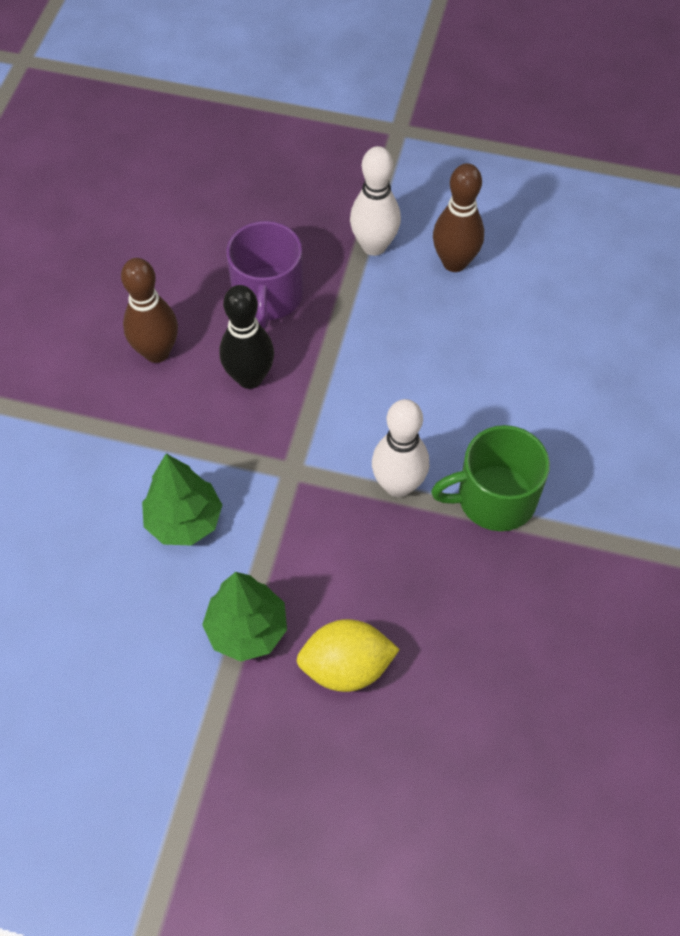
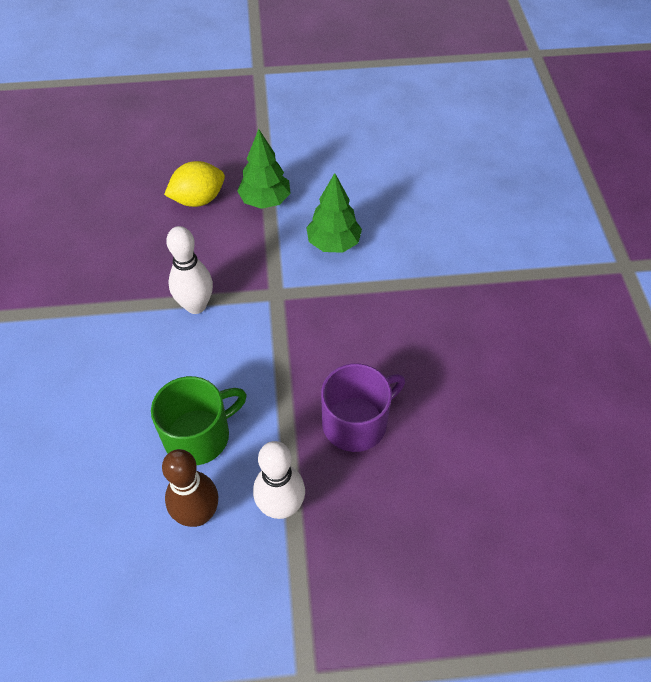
camera: 160 degrees right, 5 degrees down
(157, 352) = (419, 346): brown bowling pin -> none
(249, 378) = (337, 348): black bowling pin -> none
(268, 296) = (356, 422): purple mug -> purple mug turned 75 degrees clockwise
(494, 498) = (123, 317): green mug -> green mug (198, 435)

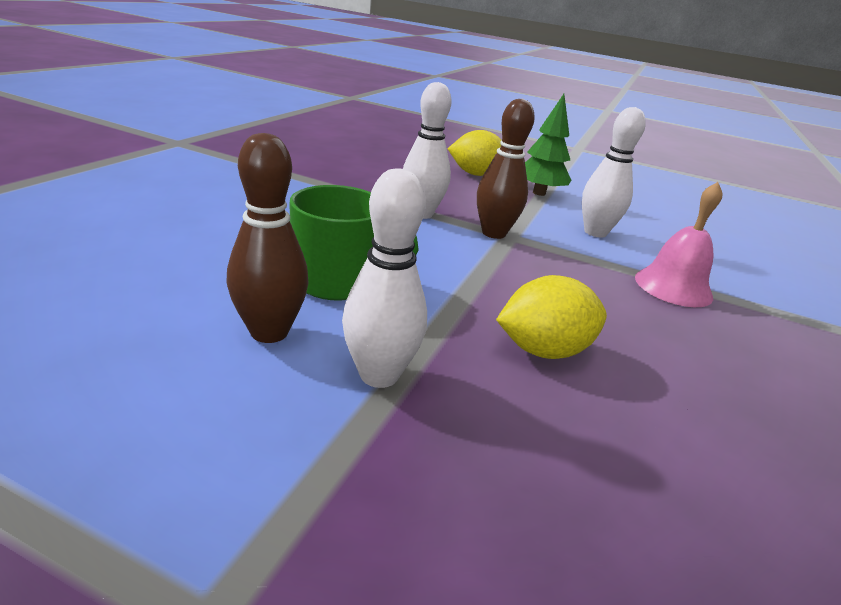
camera: 25 degrees right, 25 degrees down
(263, 298) = (493, 233): none -> brown bowling pin
(333, 243) = (595, 232): green tree -> white bowling pin
(356, 422) = (543, 350): purple mug -> yellow lemon
(409, 291) = (673, 287): none -> pink bell

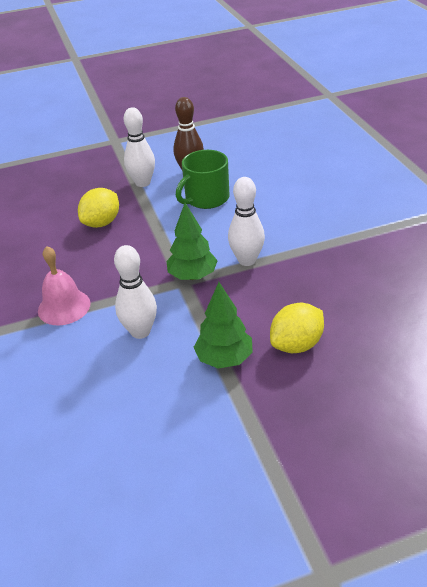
camera: 145 degrees right, 10 degrees up
(493, 233) = (192, 276): brown bowling pin -> green tree

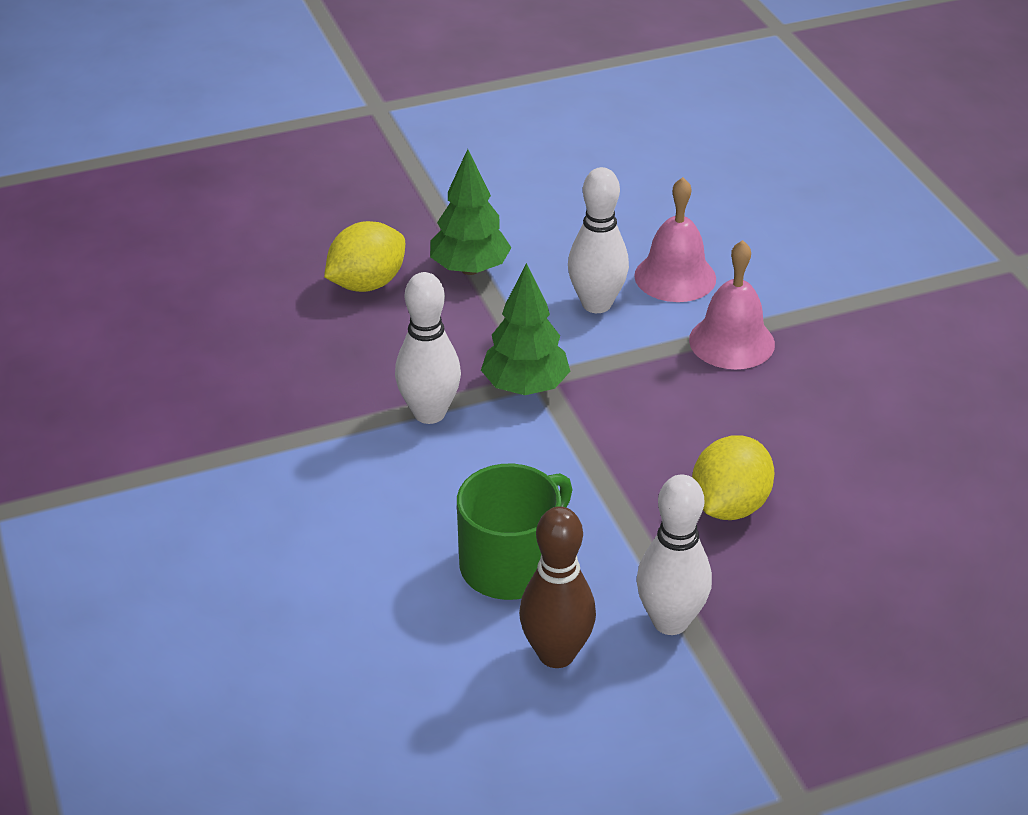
camera: 175 degrees right, 0 degrees up
(81, 354) = (675, 277): none -> pink bell

